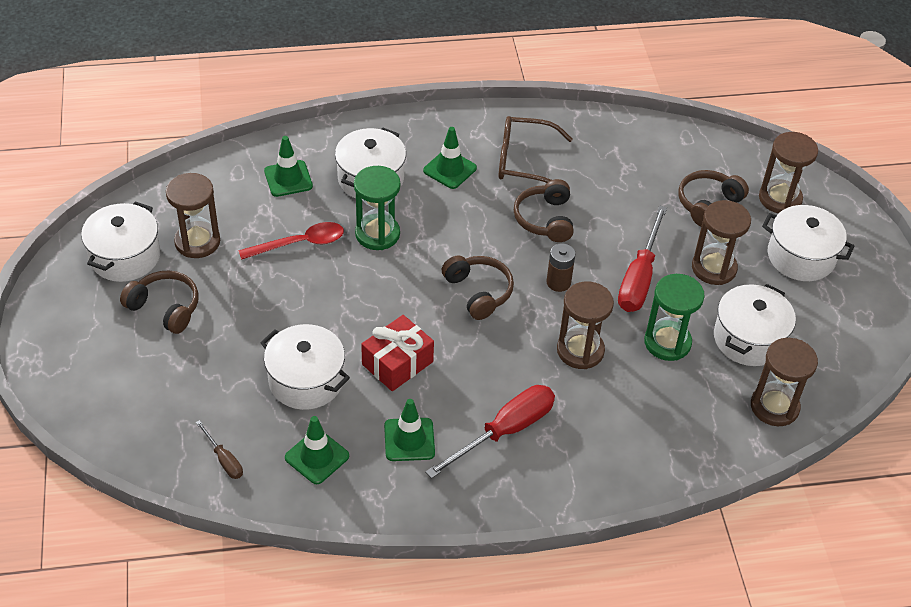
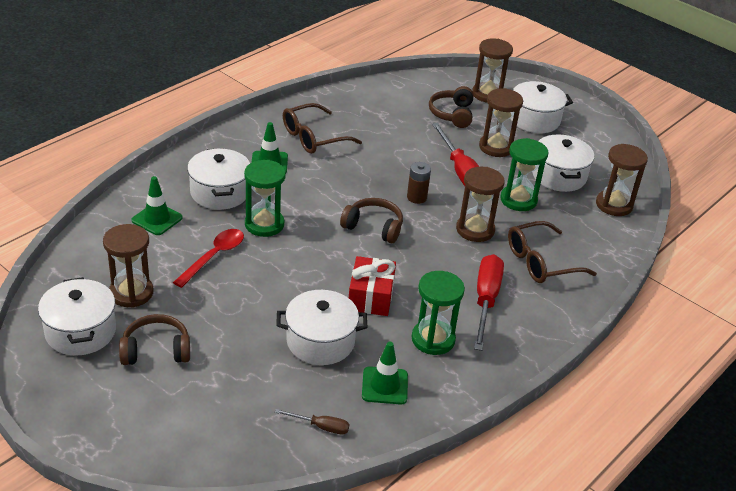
camera: 40 degrees left, 10 degrees down
(409, 439) = (433, 339): green traffic cone -> green hourglass
(545, 219) = (366, 165): brown headphones -> none
(612, 424) = (542, 262): none -> brown glasses

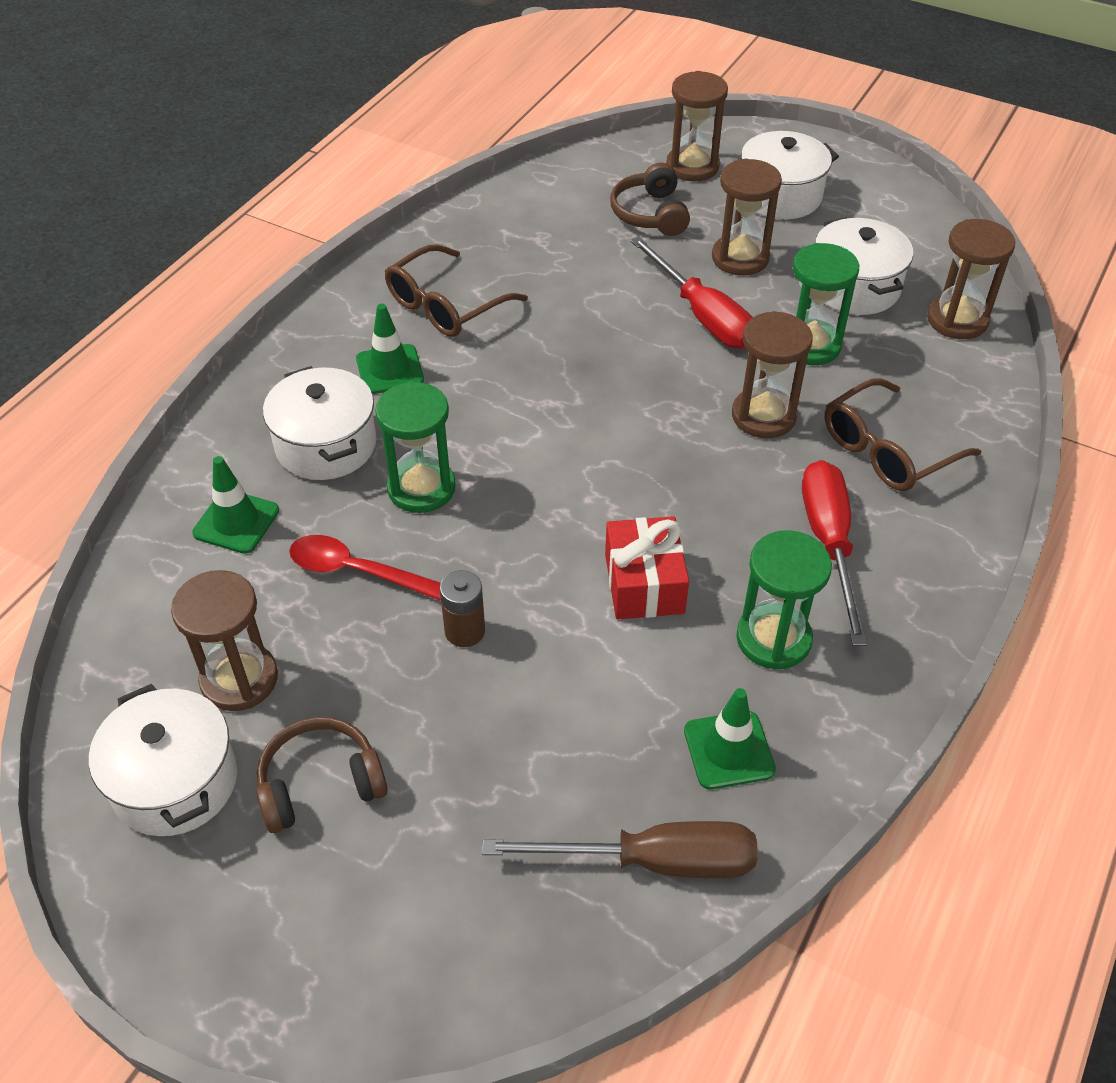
camera: 10 degrees left, 10 degrees up
(214, 257) = (358, 571): red spoon -> red spoon turned 90 degrees counterclockwise
(320, 341) = (593, 691): white pot -> none
(320, 426) = (652, 861): brown screwdriver -> brown screwdriver, size x2.01
(373, 227) = (601, 450): brown headphones -> none
(416, 197) = (650, 378): brown battery -> brown battery (465, 631)

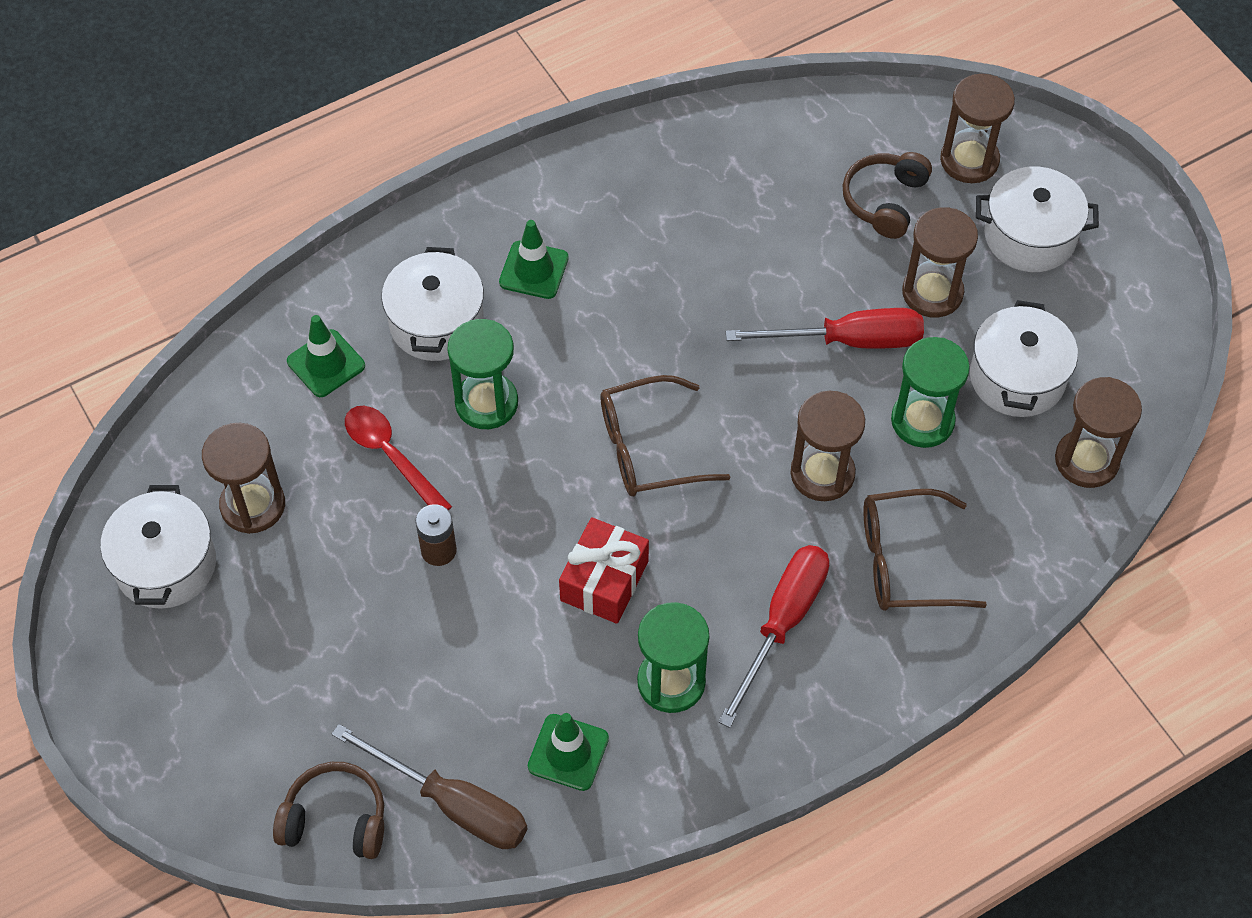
camera: 30 degrees right, 10 degrees up
(320, 784) = (261, 620): brown headphones -> brown headphones (335, 819)
(447, 305) = (626, 222): brown glasses -> brown glasses (649, 448)
(702, 315) = (847, 341): red screwdriver -> red screwdriver turned 90 degrees counterclockwise

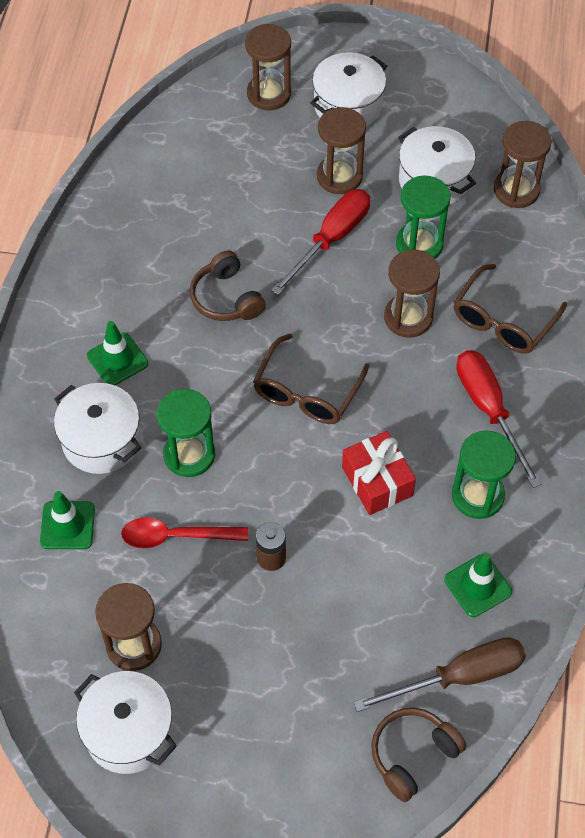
camera: 50 degrees left, 0 degrees up
(885, 201) = (254, 152): brown headphones -> brown headphones (226, 298)

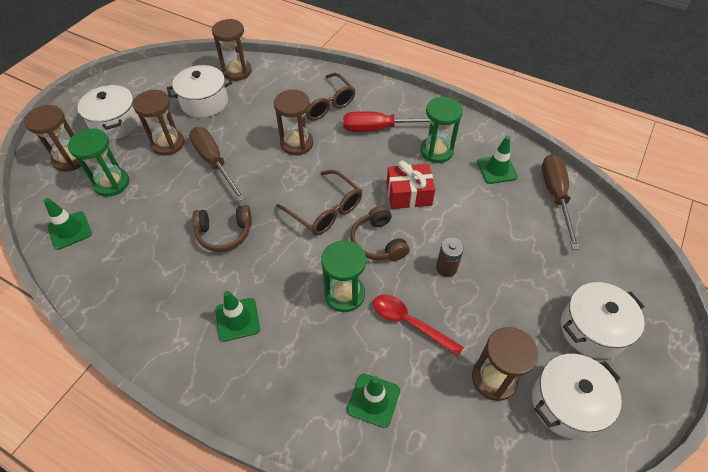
camera: 70 degrees left, 5 degrees down
(101, 440) = (305, 352): white pot -> white pot (592, 329)
(169, 150) = (70, 230): none -> green traffic cone
(176, 536) = (410, 323): red spoon -> red spoon turned 105 degrees clockwise
(331, 239) = (214, 162): red screwdriver -> brown screwdriver
(412, 755) = (604, 234): brown headphones -> brown headphones (378, 242)
(419, 244) = (246, 122): green hourglass -> green hourglass (111, 183)

